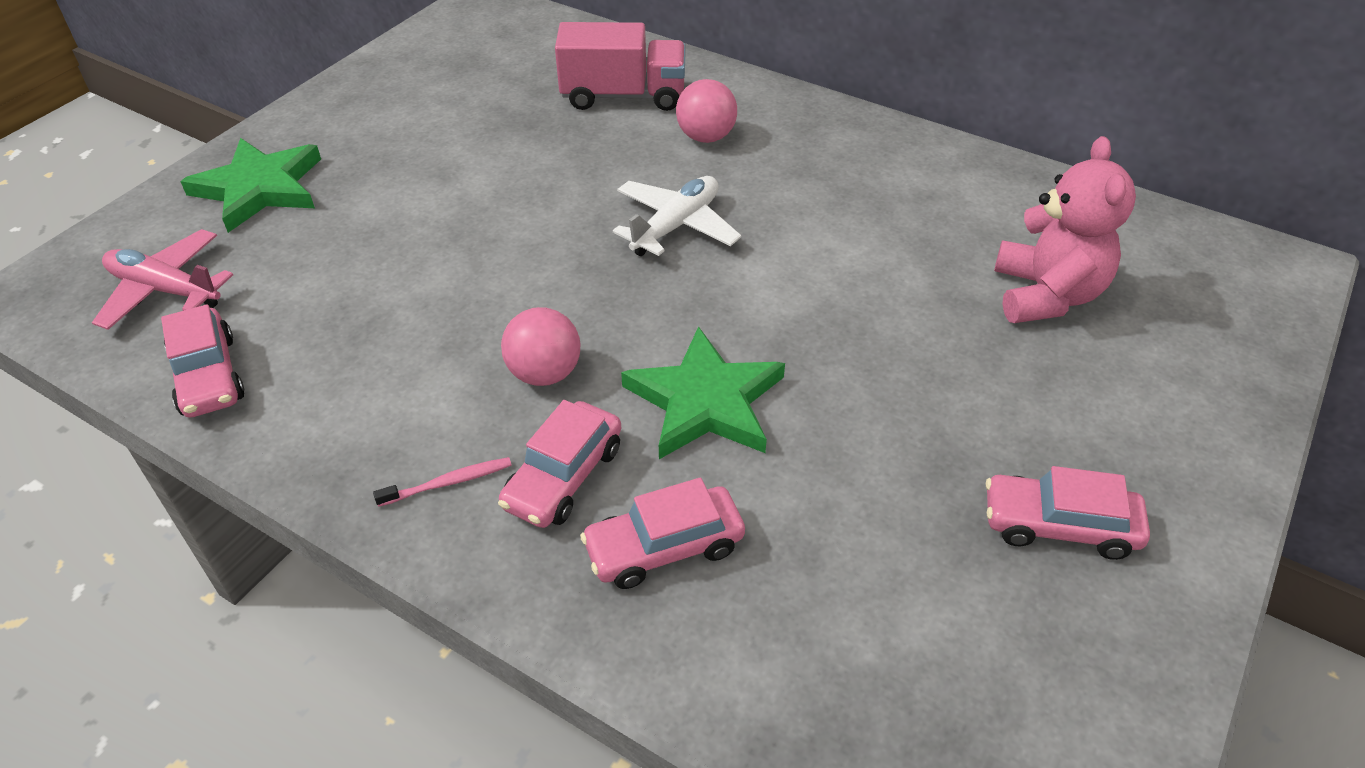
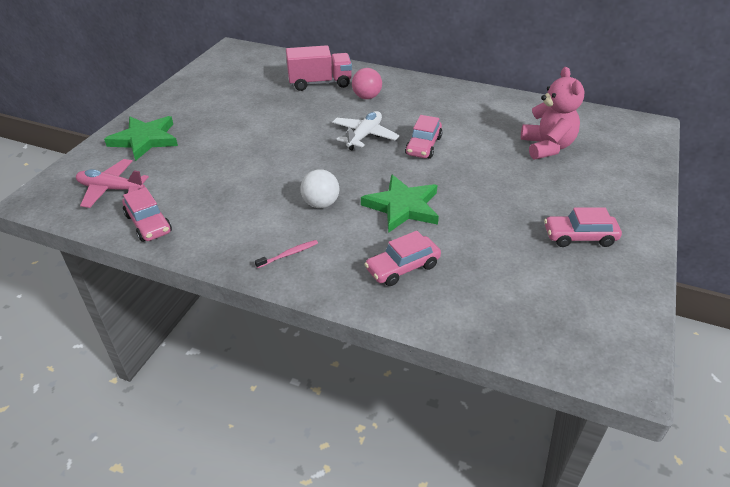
camera: 10 degrees left, 5 degrees down
(545, 373) = (321, 204): pink ball -> white ball
(563, 477) = (344, 245): pink car -> pink car (423, 146)

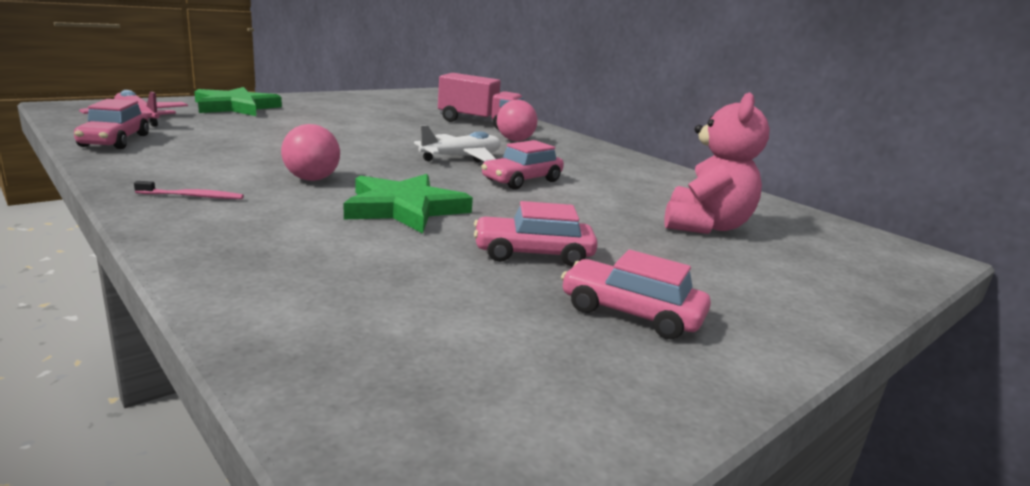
camera: 25 degrees right, 20 degrees down
(321, 204) = (311, 179): white ball -> pink ball
(402, 267) = (299, 248): pink car -> pink car (533, 254)

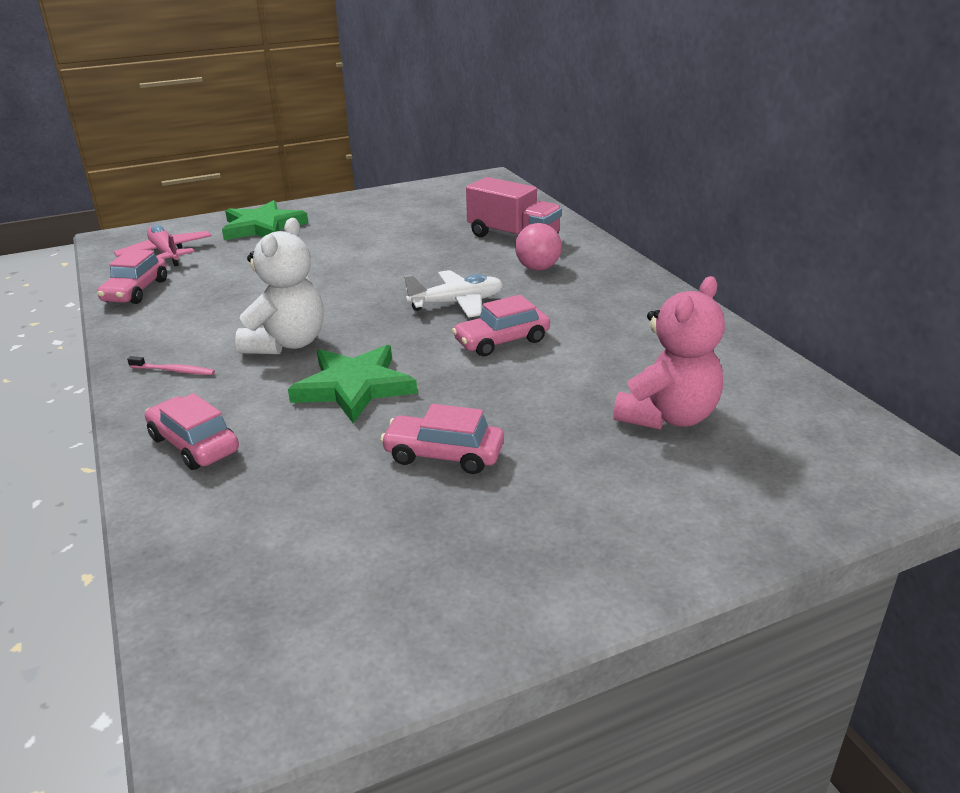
camera: 20 degrees right, 10 degrees up
(311, 179) = (287, 343): pink ball -> white teddy bear
(631, 313) = (489, 539): pink car -> pink car (194, 444)

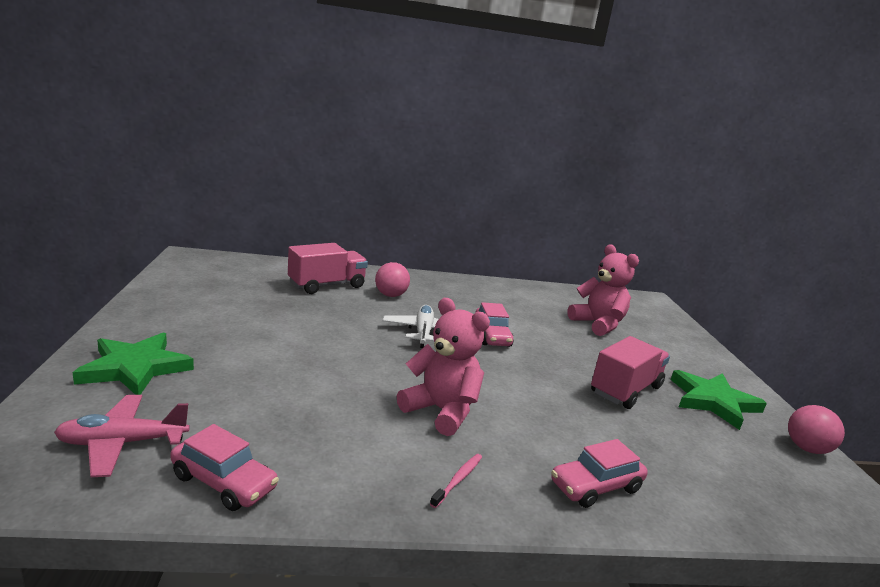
camera: 75 degrees left, 10 degrees down
(287, 343) = (441, 411): white teddy bear -> pink teddy bear
(354, 387) = (530, 399): green star -> green star (713, 401)
(398, 656) = (806, 448): none -> pink ball
(444, 455) = (625, 390): pink car -> pink truck

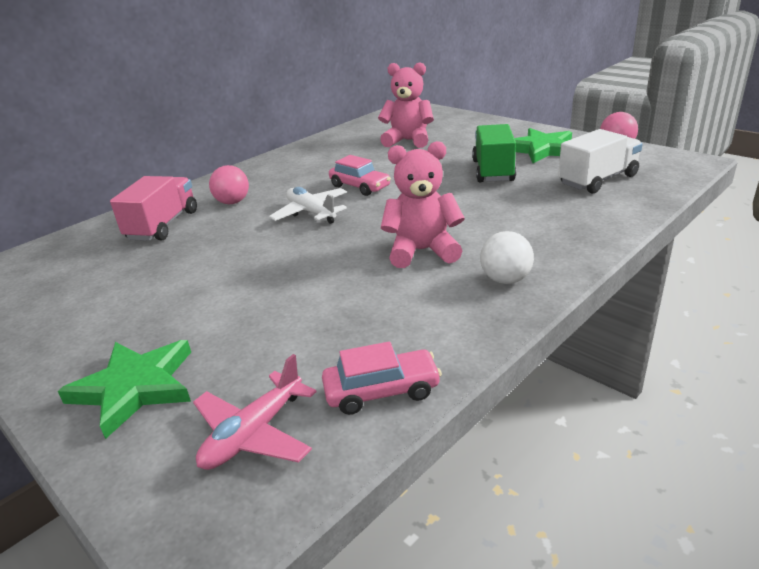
camera: 35 degrees left, 10 degrees up
(458, 480) = (505, 279): pink toothbrush -> white ball
(596, 486) = (570, 231): pink car -> none
(625, 390) = (493, 171): pink truck -> green truck
(719, 463) = (598, 180): none -> white truck

